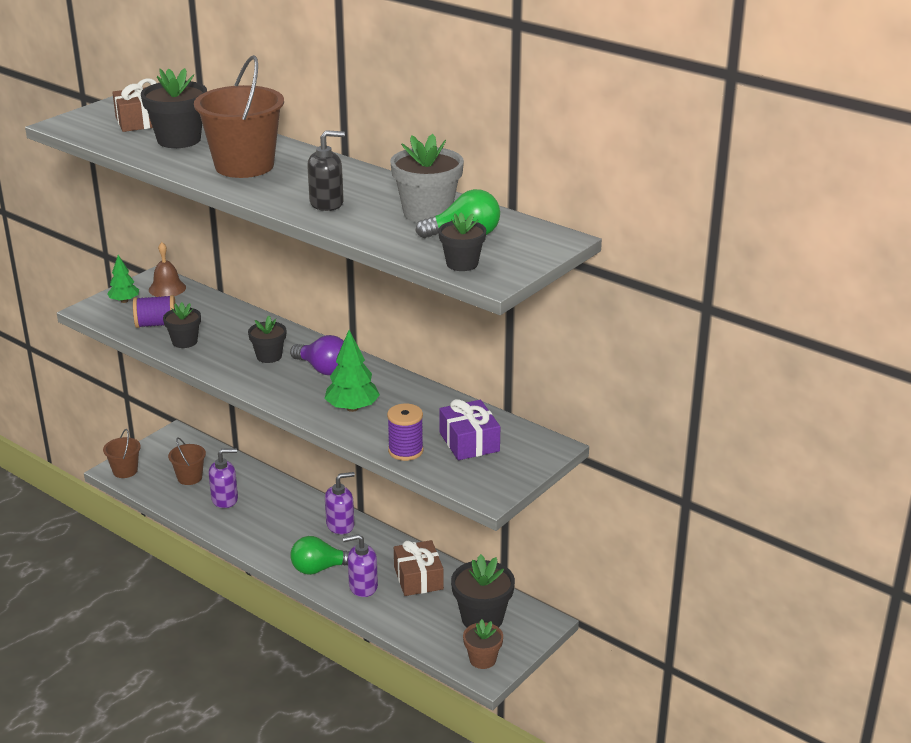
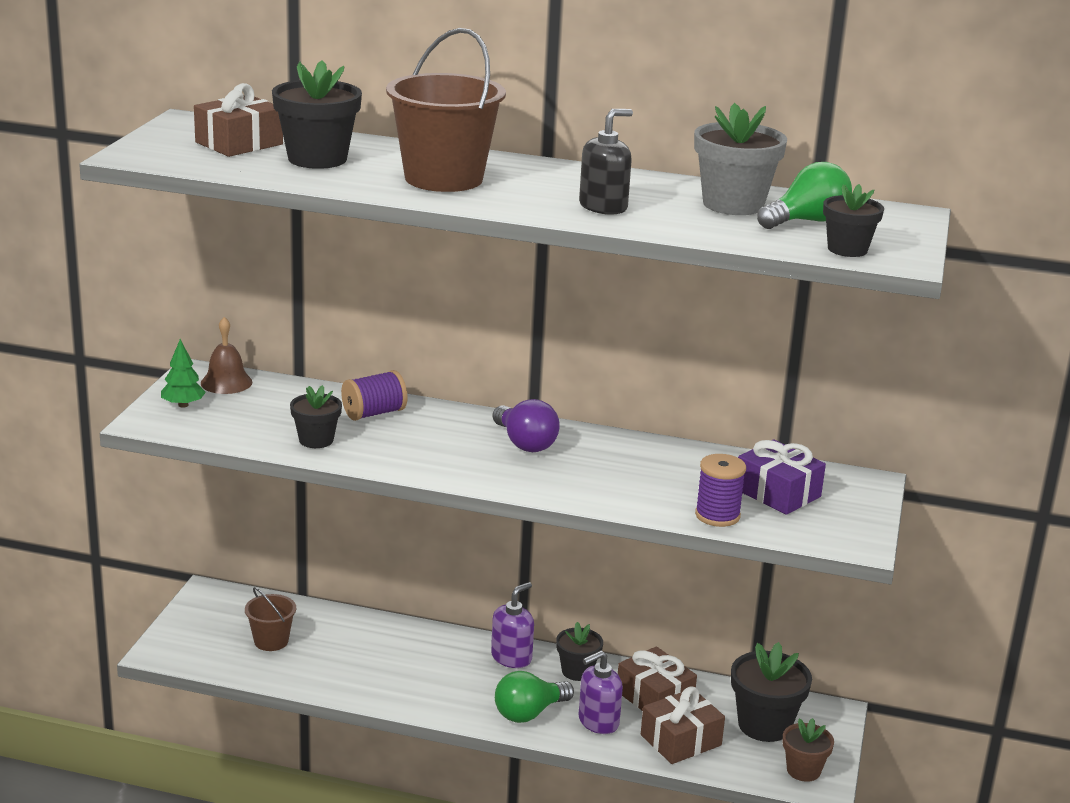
camera: 25 degrees left, 5 degrees down
(125, 471) = (175, 650): brown bucket -> none
(156, 324) = (256, 426): purple spool -> purple spool (374, 413)
(225, 499) = (340, 657): purple soap dispenser -> none
(269, 356) = (443, 440): black flower pot -> black flower pot (577, 671)
(323, 369) = (525, 443): purple light bulb -> purple light bulb turned 45 degrees clockwise
(352, 408) = (605, 480): green tree -> none
(411, 614) = (680, 740): none -> brown gift

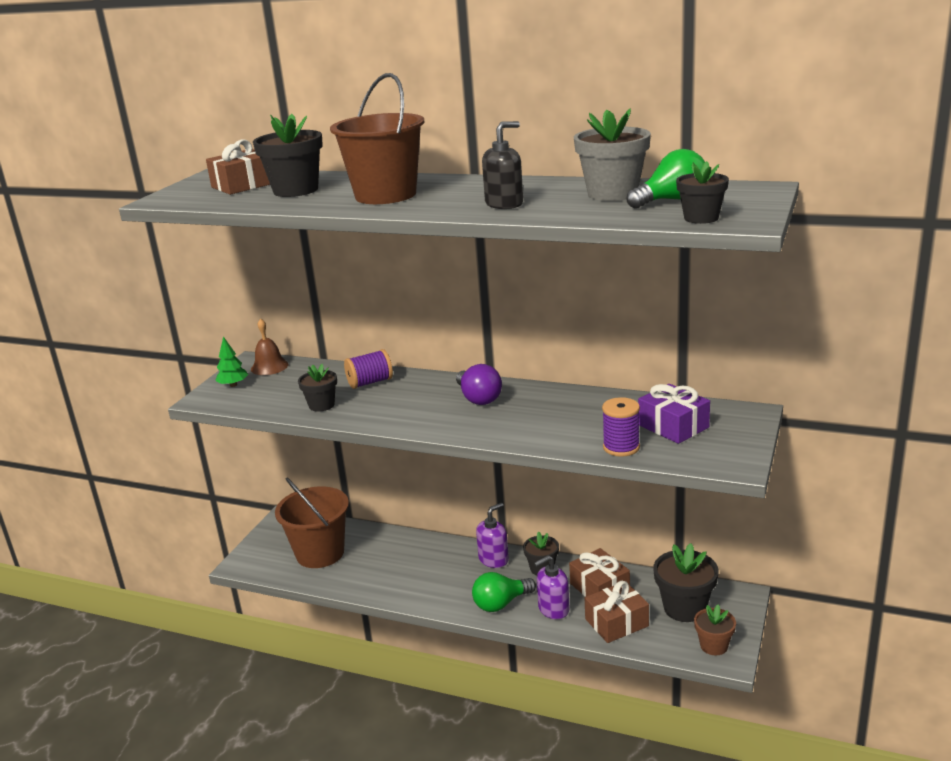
camera: 10 degrees right, 0 degrees up
(271, 641) = (320, 553): brown bucket -> brown bucket, size x1.94

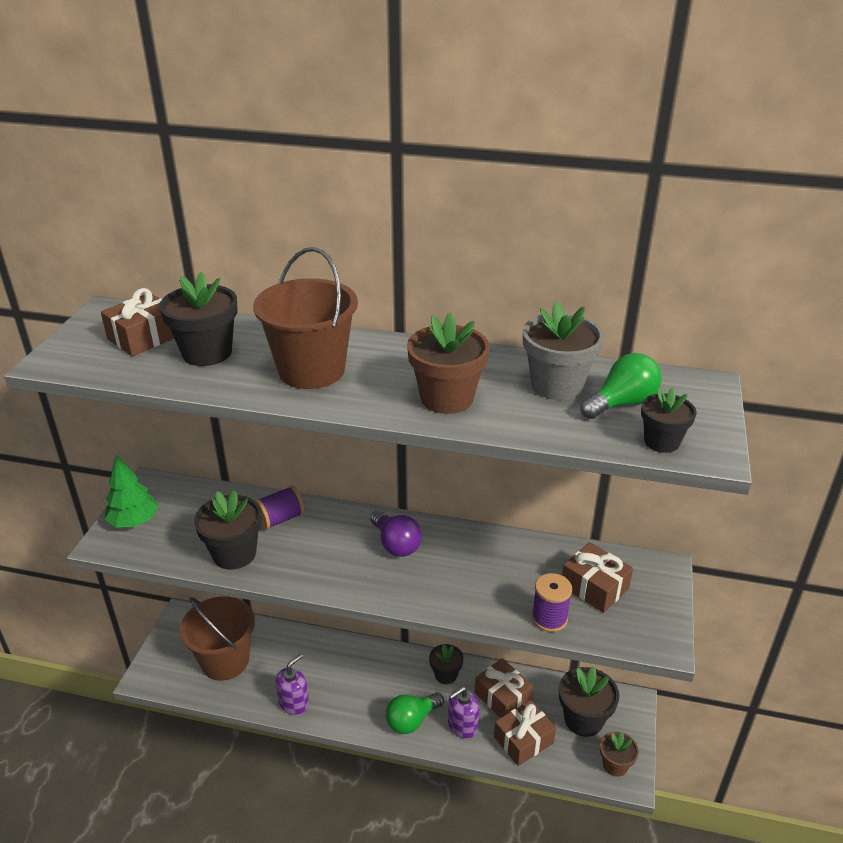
camera: 10 degrees left, 10 degrees up
(233, 385) = (134, 521): green tree -> green tree, size x1.53
(269, 366) = (169, 493): brown bell -> none
(321, 405) = (234, 554): black flower pot -> black flower pot, size x1.63
(494, 559) = (398, 664): purple soap dispenser -> purple soap dispenser (294, 702)
(504, 204) = (447, 398): black soap dispenser -> brown flower pot
(673, 426) = (594, 587): purple gift -> brown gift

